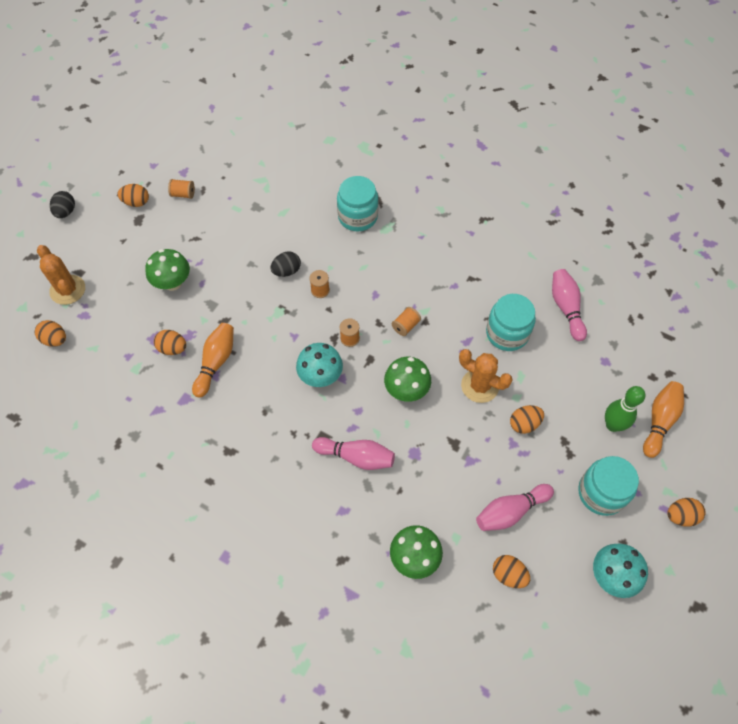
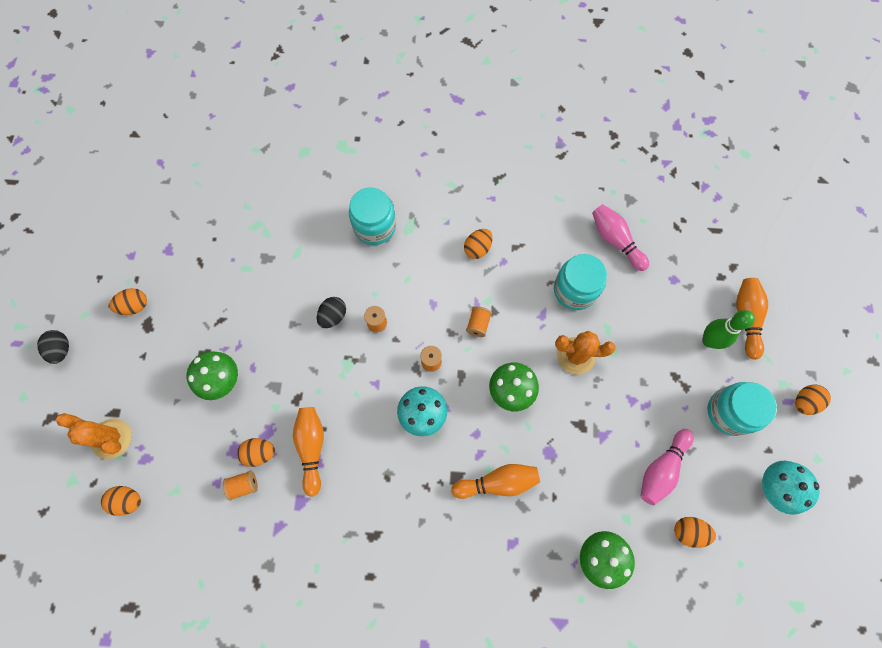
camera: 25 degrees left, 10 degrees up
(183, 194) = (181, 276): orange spool -> orange spool (244, 485)
(356, 457) = (497, 482): pink bowling pin -> orange bowling pin
(524, 424) = (633, 376): orange egg -> orange egg (477, 249)

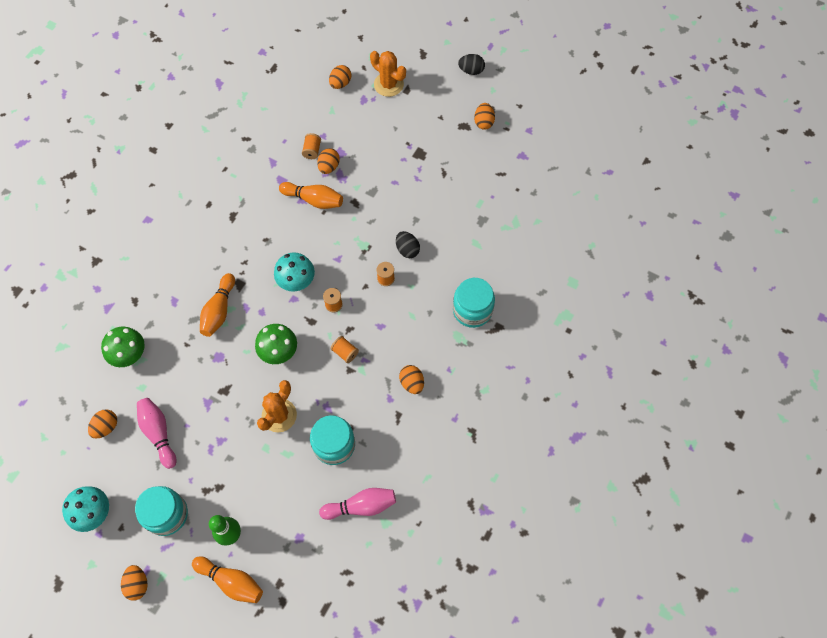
camera: 115 degrees right, 5 degrees down
(112, 438) = (388, 84): orange cactus -> orange cactus turned 75 degrees clockwise
(222, 380) = (395, 160): green mushroom -> none

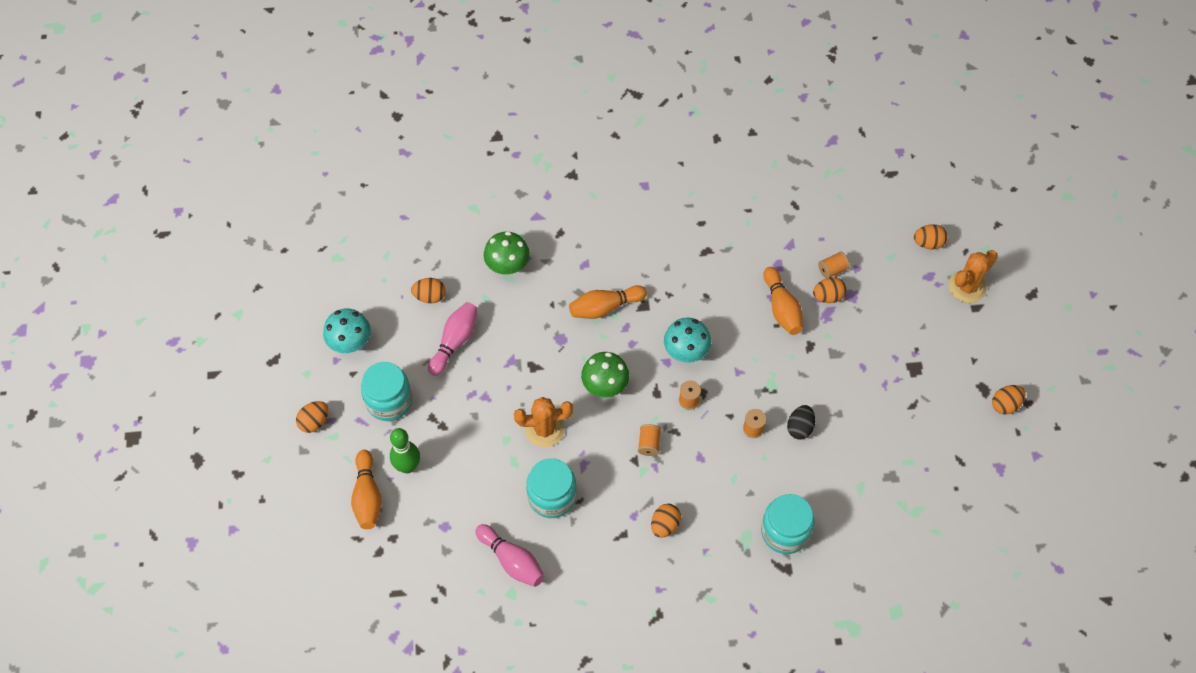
camera: 55 degrees right, 5 degrees down
(388, 84) = (967, 287): orange cactus -> orange cactus turned 45 degrees clockwise
(471, 70) = (1055, 352): black egg -> none

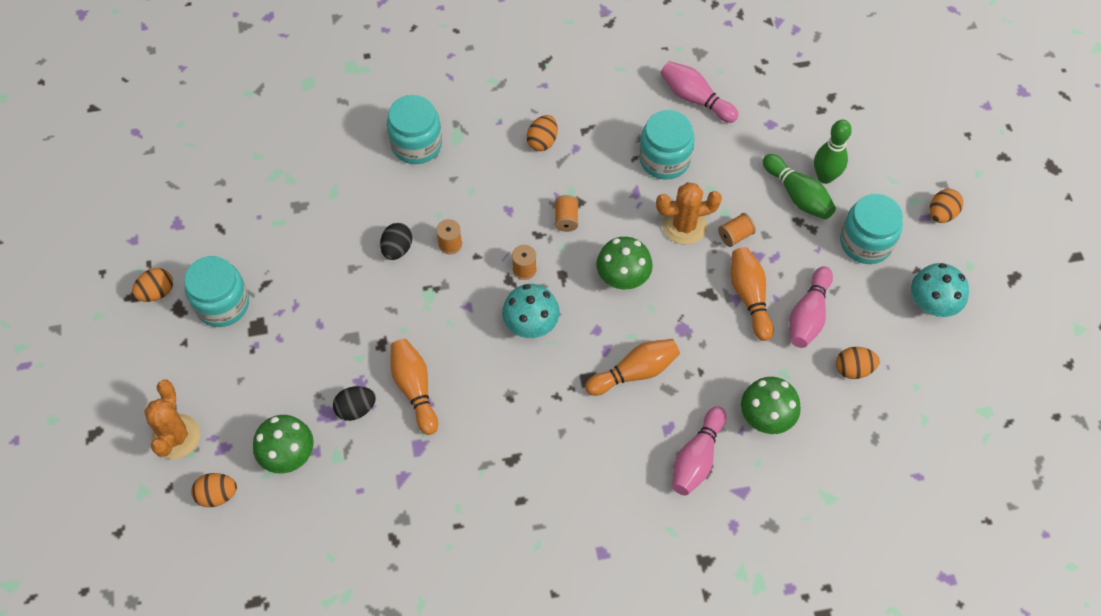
camera: 175 degrees right, 0 degrees up
(367, 496) = (859, 145): orange bowling pin -> orange bowling pin (749, 297)
(437, 450) = (797, 195): none -> green bowling pin
(566, 241) = (697, 458): none -> pink bowling pin
(828, 296) = (356, 409): orange egg -> black egg
(832, 270) = (348, 446): orange spool -> orange spool (735, 235)
(877, 267) = (288, 455): none -> green mushroom
(947, 390) = (222, 304): none -> turquoise jar
(967, 287) = (176, 436): orange cactus -> orange cactus turned 45 degrees counterclockwise

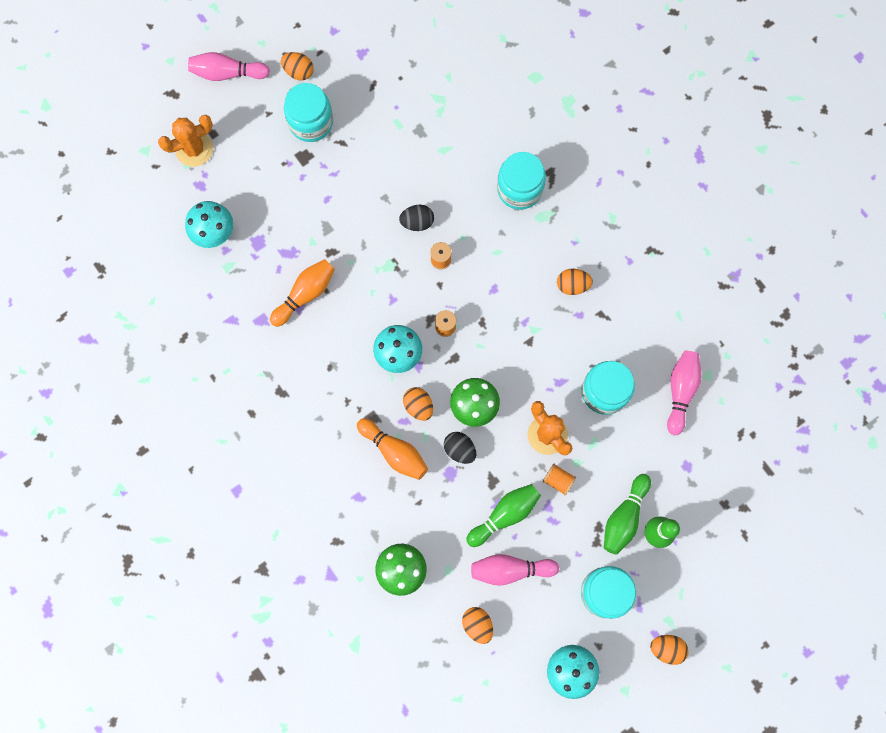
camera: 65 degrees right, 15 degrees up
(217, 495) = (164, 201): orange egg -> orange egg (418, 406)
(288, 455) = (214, 233): green mushroom -> turquoise mushroom
(356, 409) = (270, 260): black egg -> black egg (459, 449)
(566, 219) = (507, 338): orange spool -> none
(697, 458) = (343, 530): pink bowling pin -> pink bowling pin (227, 73)
(749, 297) = (505, 515): orange bowling pin -> green bowling pin

